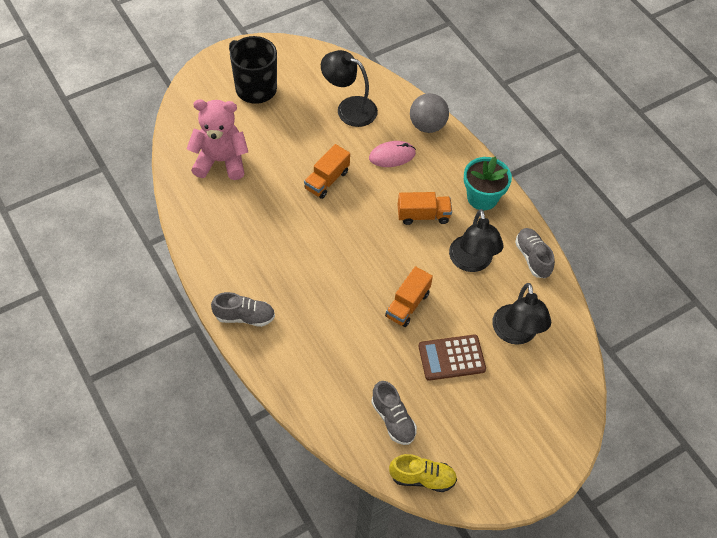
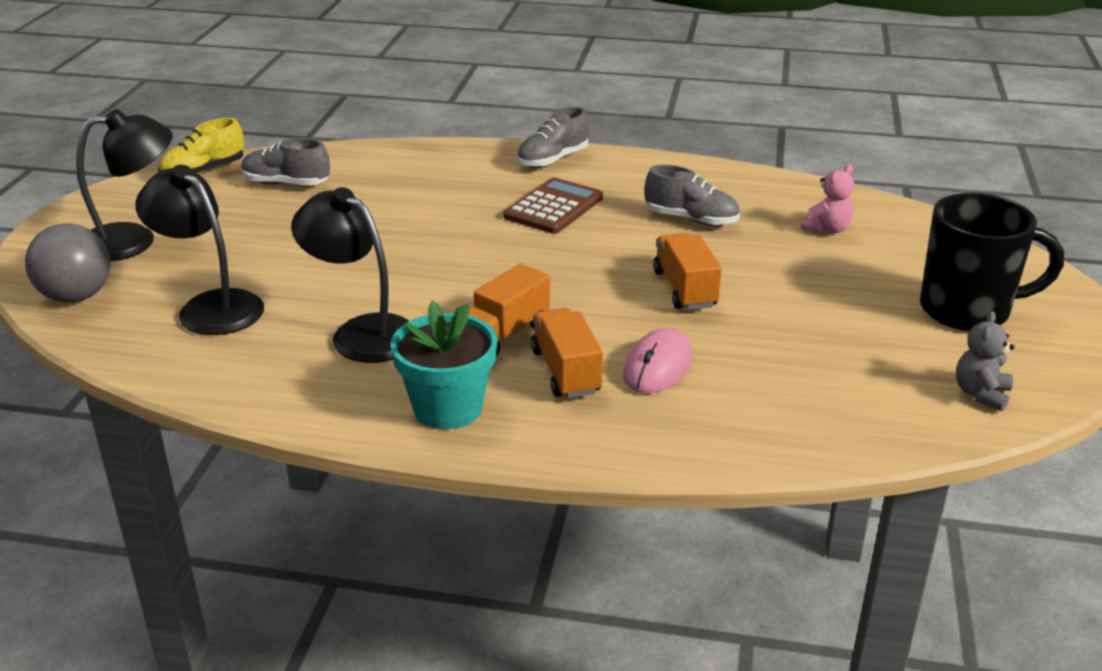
camera: 135 degrees right, 25 degrees down
(221, 161) = (827, 229): pink teddy bear -> pink teddy bear, size x0.49
(315, 64) = (981, 394): none -> grey teddy bear
(349, 108) = (821, 377): black lamp -> black lamp (133, 240)
(407, 305) = (392, 254): orange truck -> orange truck (566, 372)
(427, 125) = (680, 439): grey ball -> grey ball (77, 297)
(451, 358) = (275, 248): brown calculator -> brown calculator (554, 207)
(532, 258) = (273, 390): grey shoe -> grey shoe (691, 219)

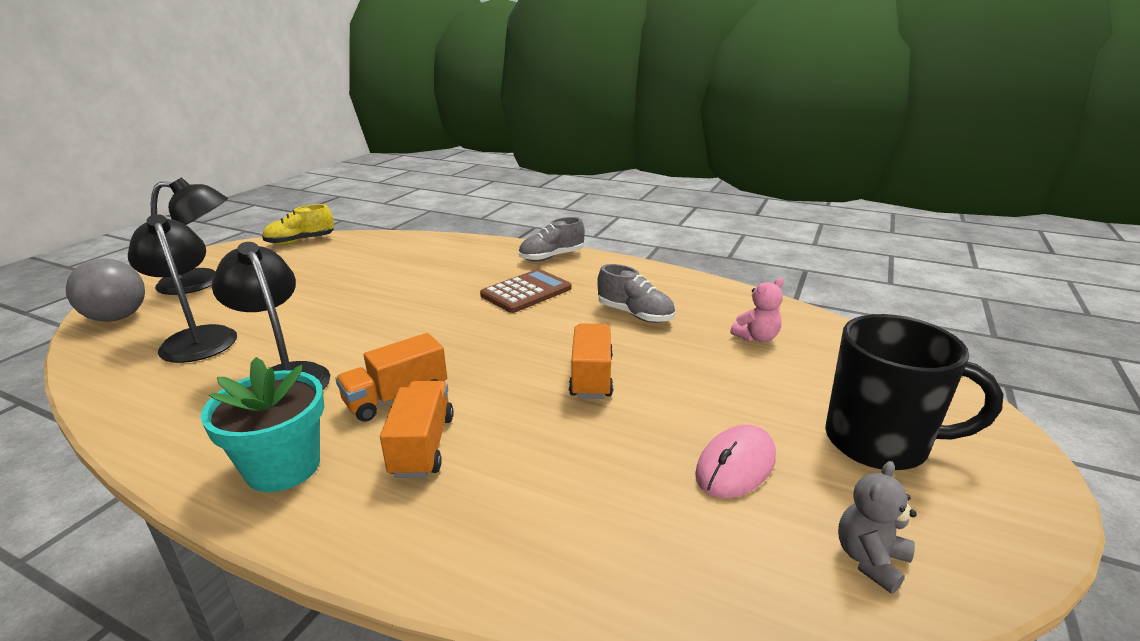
camera: 15 degrees right, 5 degrees down
(286, 184) = (346, 254): grey shoe -> none
(658, 366) = (514, 455): pink mouse -> pink mouse (735, 466)

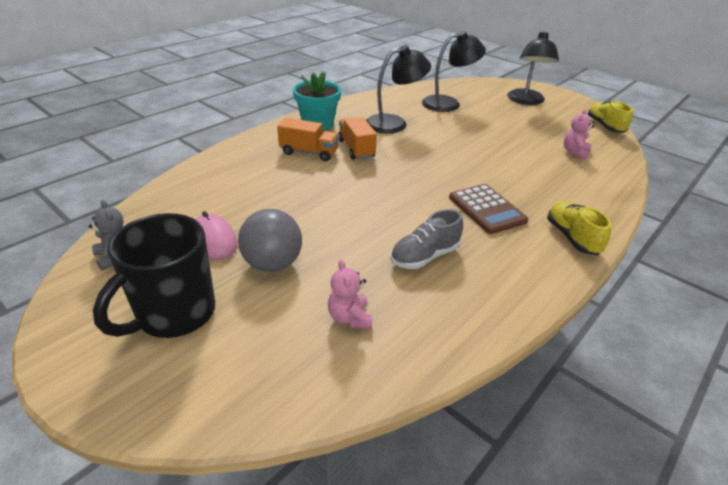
camera: 105 degrees right, 10 degrees up
(117, 318) = (480, 86): grey ball -> grey ball (272, 264)
(374, 255) = (574, 152): none -> pink teddy bear
(551, 257) = (572, 237): grey shoe -> yellow shoe
(591, 377) = (339, 212): orange truck -> none

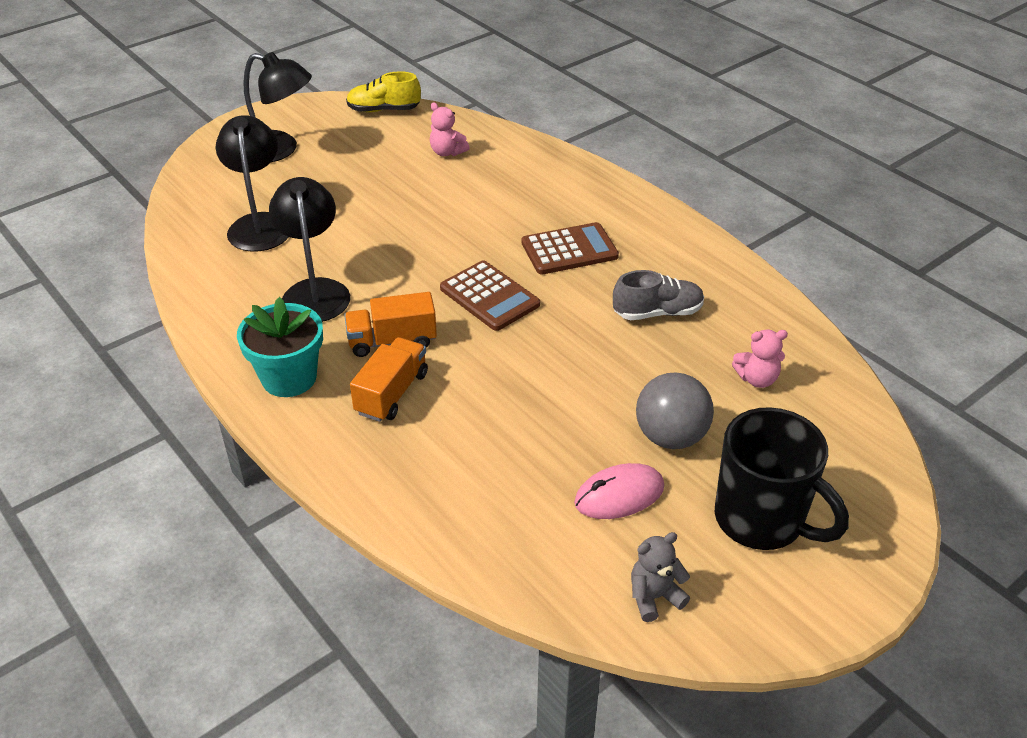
camera: 80 degrees left, 5 degrees up
(413, 178) = (489, 297): none -> brown calculator
(424, 256) = (657, 312): grey shoe -> grey shoe turned 75 degrees counterclockwise
(572, 237) = (627, 205): yellow shoe -> none

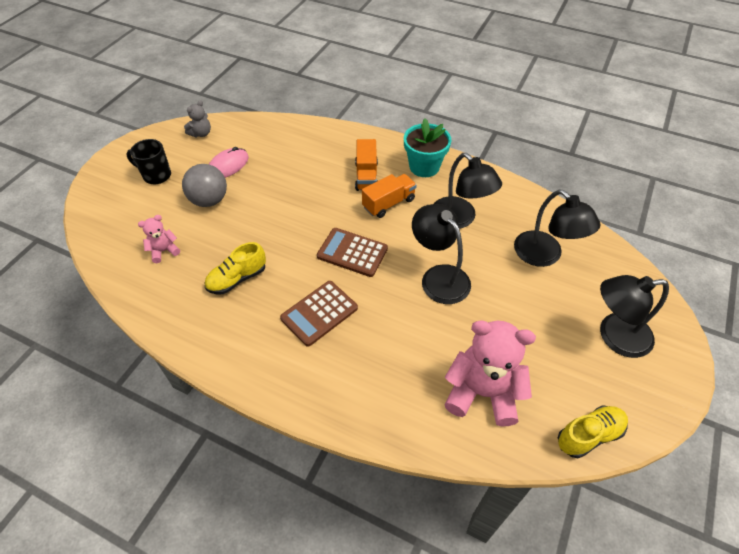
camera: 155 degrees right, 10 degrees up
(403, 241) = (439, 277): none -> black lamp
(447, 152) = (482, 392): pink teddy bear -> pink teddy bear, size x2.06
(657, 312) = (237, 279): grey shoe -> yellow shoe
(761, 520) = (156, 175): black mug -> black mug, size x0.63

